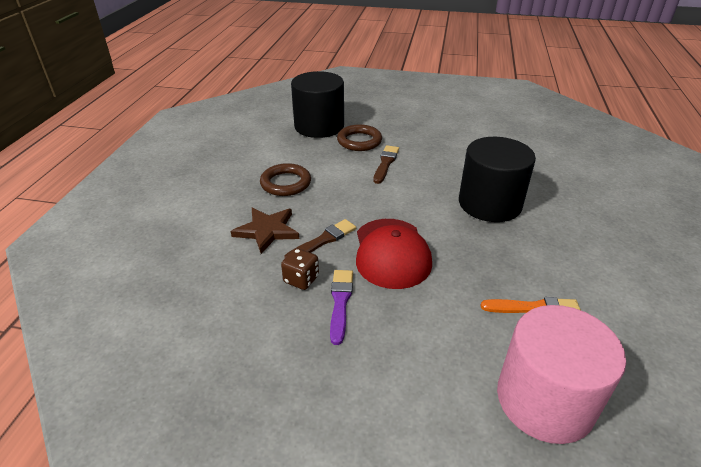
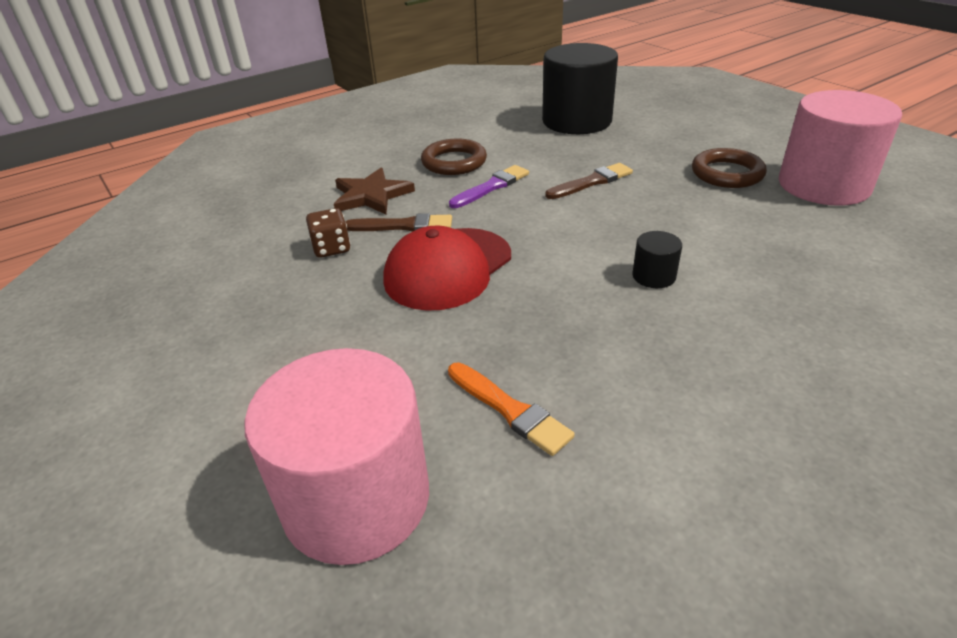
camera: 45 degrees right, 0 degrees up
(340, 302) = (330, 285): purple brush -> purple brush (491, 187)
(359, 141) = (598, 150): brown ring -> brown ring (727, 173)
(487, 122) = (823, 185): none -> pink cylinder
(489, 204) = (653, 276): black cylinder -> black cylinder, size x0.41

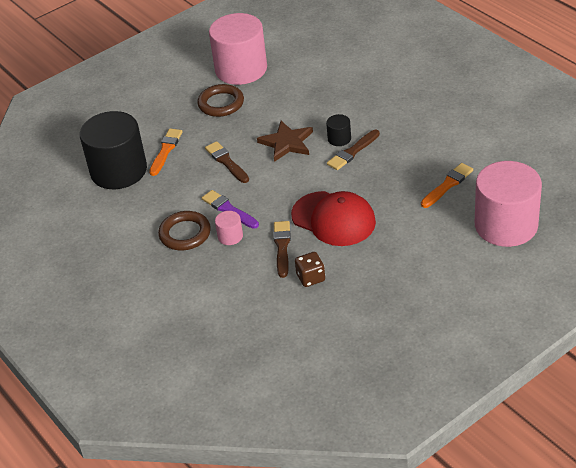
camera: 90 degrees left, 5 degrees up
(371, 195) = (236, 272): brown star -> brown star (287, 143)
(439, 189) = (230, 236): none -> pink cylinder
(615, 143) = (165, 150): none -> orange brush
(617, 290) = (352, 152): none -> brown brush

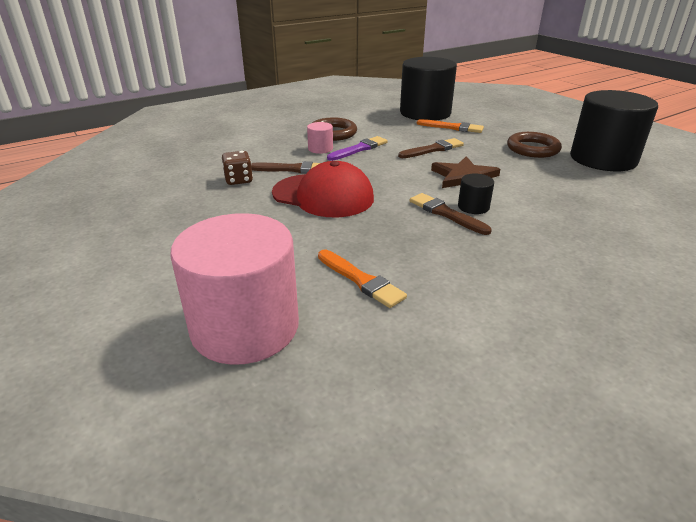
camera: 90 degrees right, 10 degrees down
(241, 69) = (603, 159): pink cylinder -> black cylinder
(333, 219) = (323, 196): red cap -> red cap turned 105 degrees counterclockwise

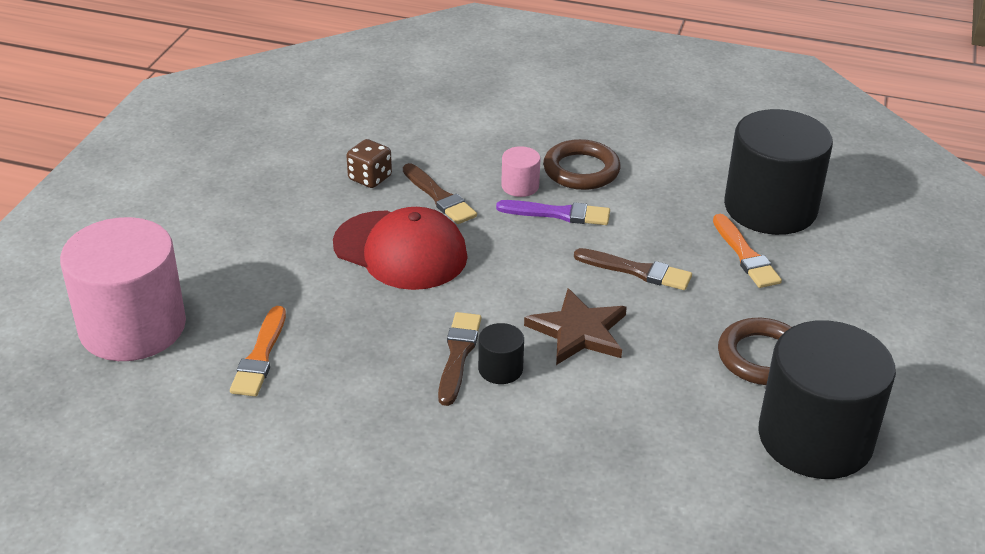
camera: 50 degrees right, 5 degrees up
(323, 196) = (400, 250): red cap -> red cap turned 45 degrees counterclockwise

